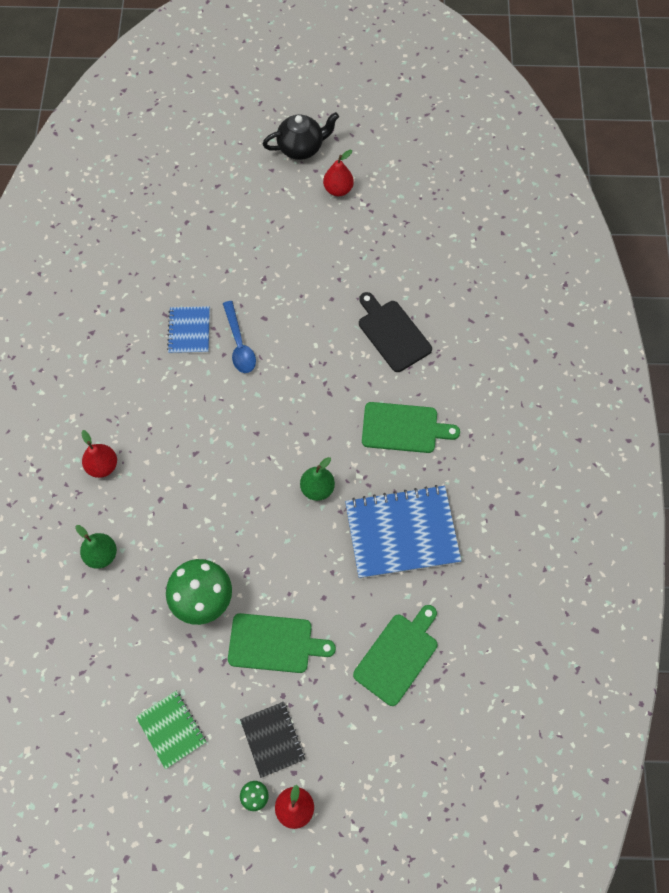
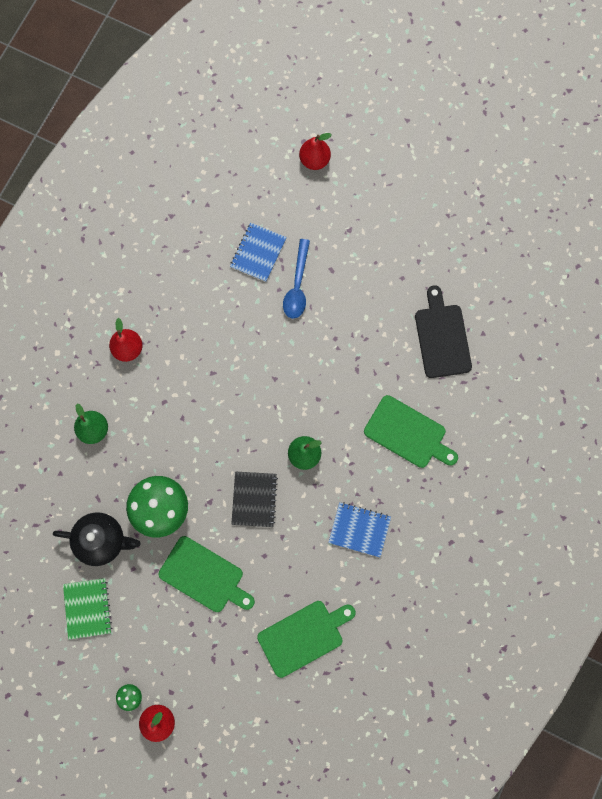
camera: 25 degrees right, 10 degrees up
(272, 739) = (166, 656): black notebook -> black notebook (254, 499)
(301, 148) = (446, 108): black teapot -> black teapot (102, 540)
(338, 189) = (461, 168): red pear -> red pear (314, 160)
(402, 533) = (359, 530): blue notebook -> blue notebook, size x0.54

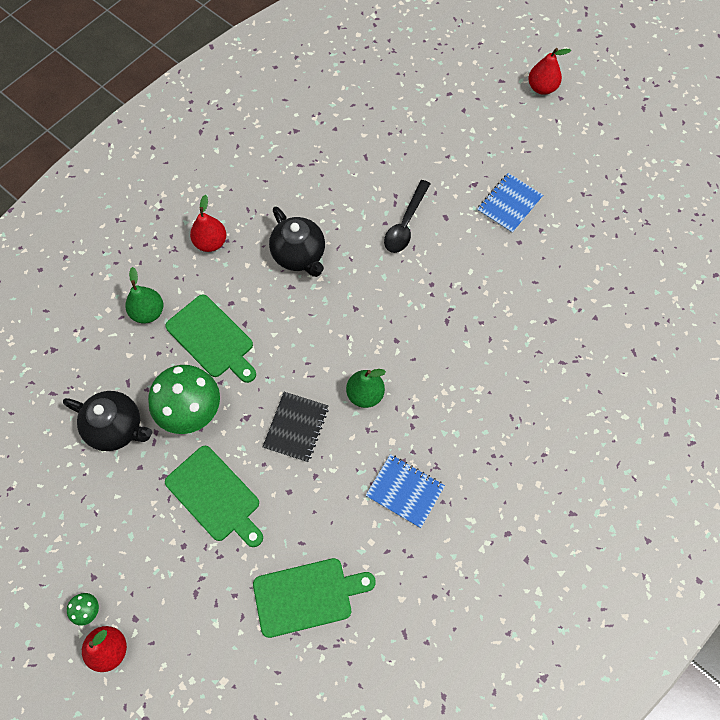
camera: 15 degrees right, 10 degrees down
(87, 608) = (75, 497): green notebook -> none
(211, 341) = (299, 255): none -> black teapot
(258, 253) = (373, 184): blue notebook -> blue notebook (509, 204)
(297, 286) = (405, 224): blue spoon -> black spoon
(314, 160) = (456, 113): red pear -> red pear (542, 88)
(408, 433) = (486, 401): green cutting board -> green cutting board (212, 339)
(442, 337) = (549, 311): black cutting board -> none

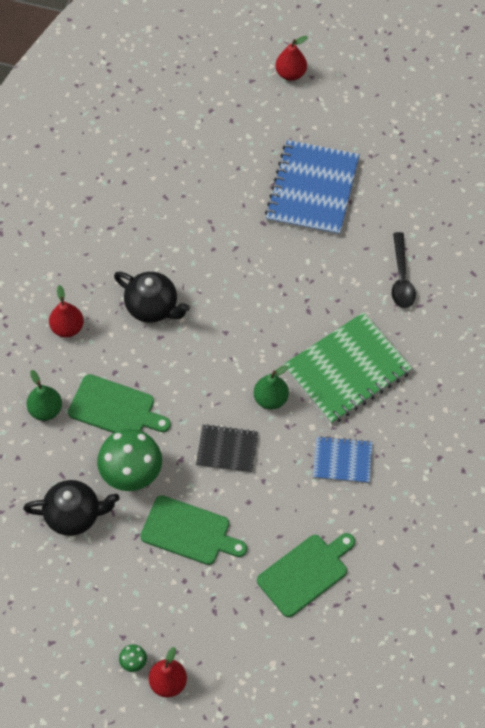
camera: 25 degrees left, 5 degrees down
(296, 427) = (227, 449): black notebook -> black notebook turned 75 degrees counterclockwise
(405, 224) = (231, 242): black spoon -> black spoon (401, 278)
(456, 398) = (347, 370): none -> green notebook
(509, 204) = (312, 190): blue notebook -> blue notebook, size x1.84

